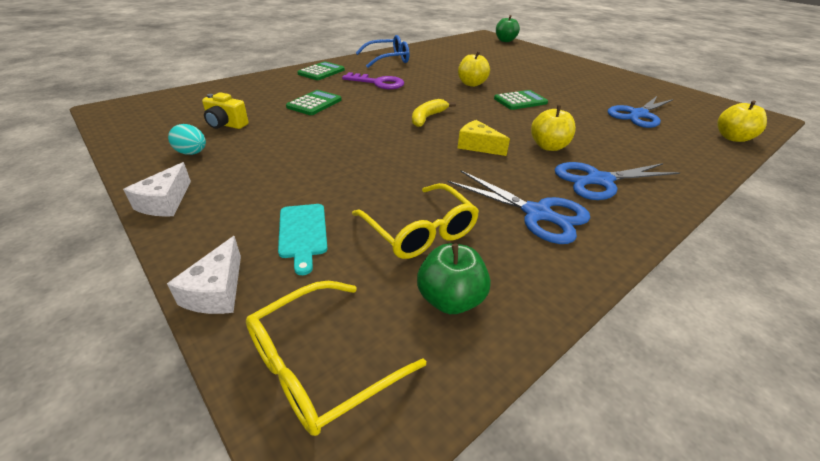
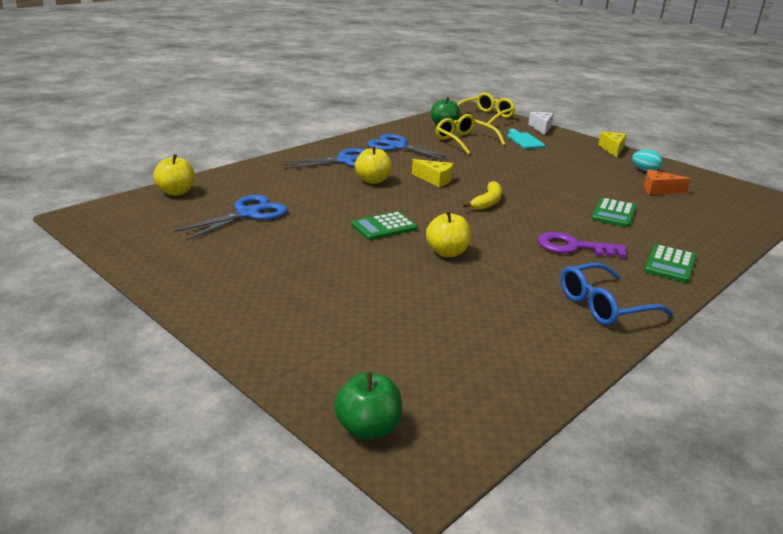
camera: 175 degrees right, 10 degrees down
(165, 202) = (612, 149): white cheese -> yellow cheese
(226, 125) = (659, 190): yellow camera -> orange cheese

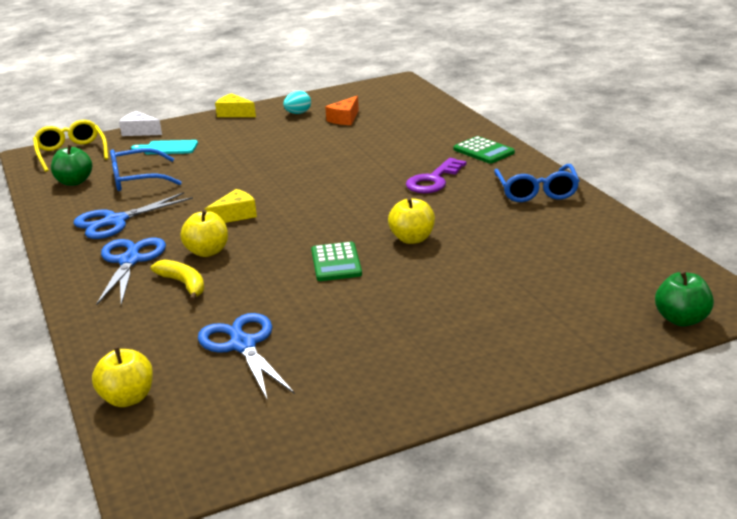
camera: 65 degrees left, 0 degrees up
(464, 141) = (137, 179): yellow glasses -> blue glasses
(487, 202) = (314, 199): yellow banana -> yellow banana (184, 284)
(614, 213) = (379, 148): green calculator -> none

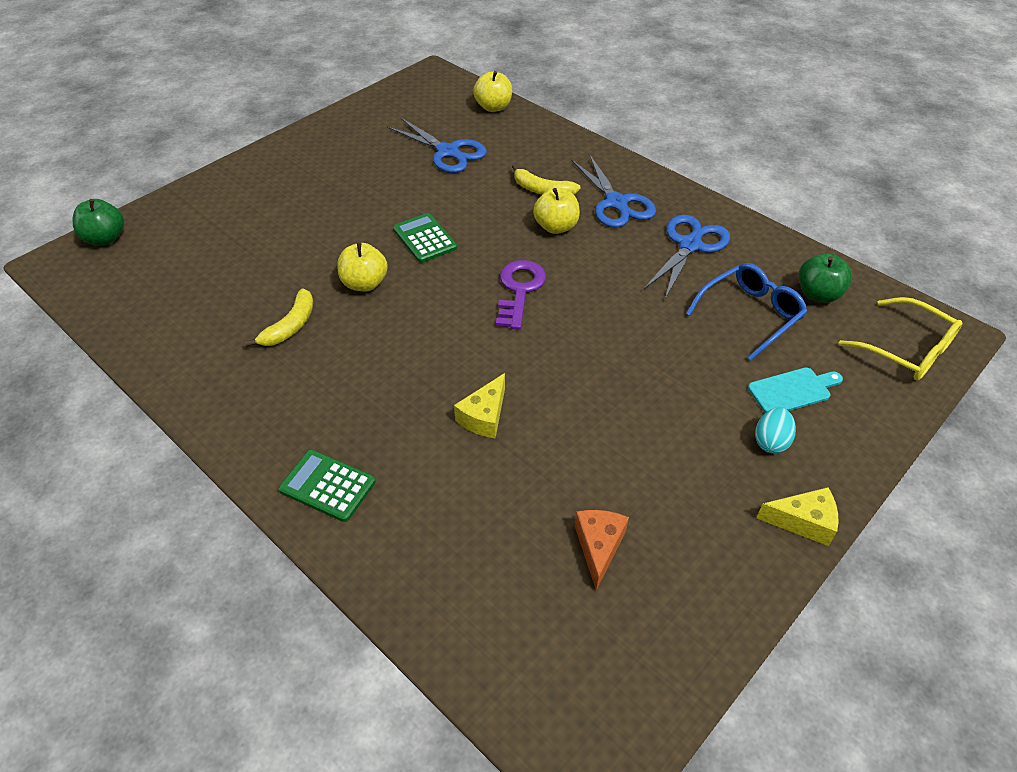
camera: 155 degrees right, 20 degrees up
(140, 132) = (885, 425): white cheese -> none
(235, 215) = (574, 279): yellow cheese -> yellow cheese (484, 416)
(298, 113) = (694, 549): turquoise egg -> turquoise egg (771, 441)
(433, 180) = (378, 392): purple key -> purple key (519, 290)
(487, 222) = (290, 326): none -> yellow banana
(536, 191) = (239, 396): blue glasses -> none

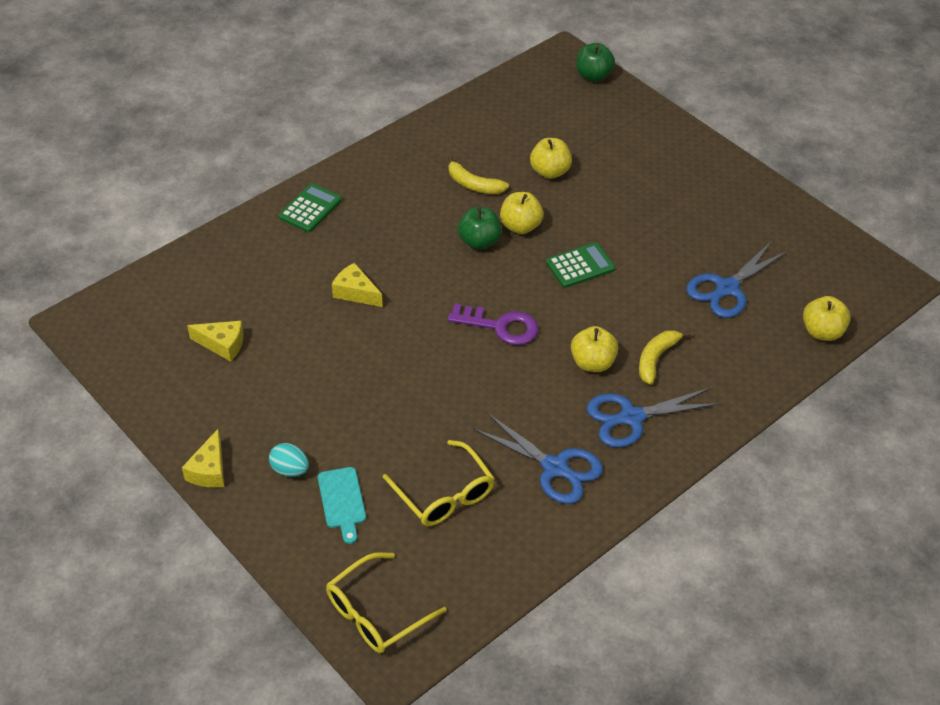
camera: 95 degrees right, 0 degrees up
(274, 265) = (550, 171): none -> yellow apple
(598, 547) = (222, 344): orange cheese -> yellow cheese
(750, 315) = (444, 494): blue glasses -> yellow glasses
(818, 294) = (466, 561): green apple -> green apple (479, 242)

